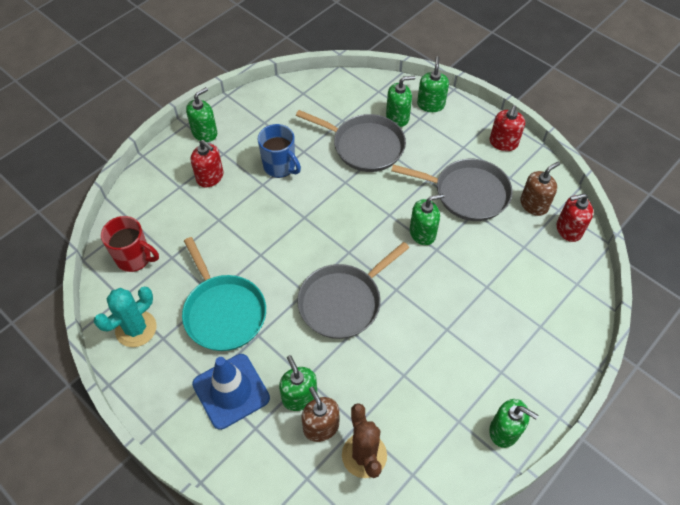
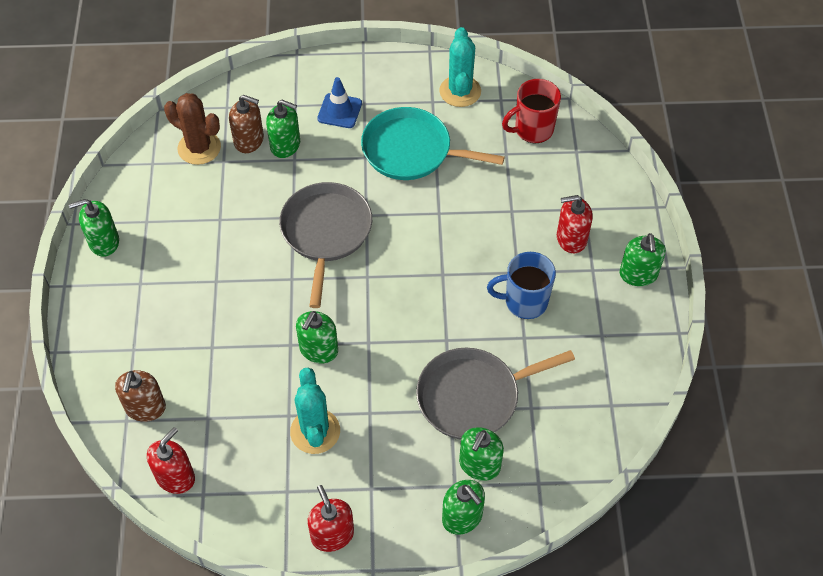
camera: 135 degrees right, 0 degrees up
(231, 391) = (339, 111): blue traffic cone -> blue traffic cone, size x0.63
(467, 193) = (315, 431): grey pan -> turquoise cactus
(534, 204) = (234, 477): brown soap dispenser -> brown soap dispenser (145, 407)

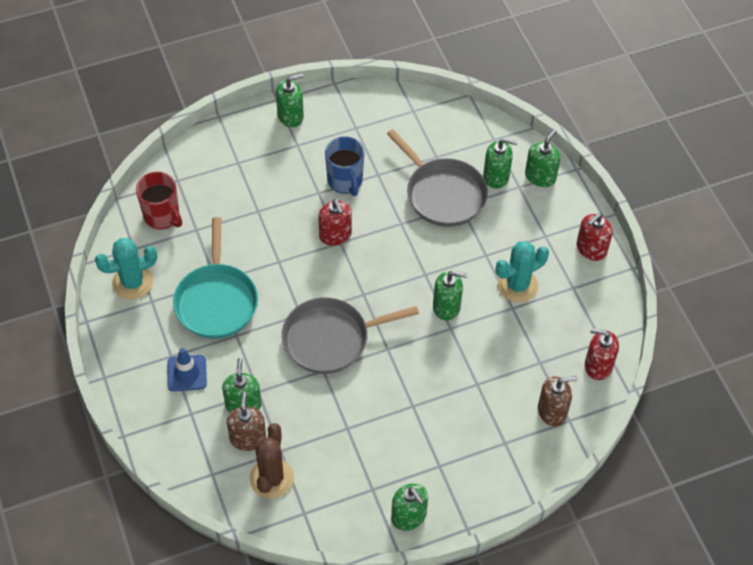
camera: 110 degrees left, 0 degrees up
(571, 238) = (272, 165): red soap dispenser -> red soap dispenser (335, 235)

